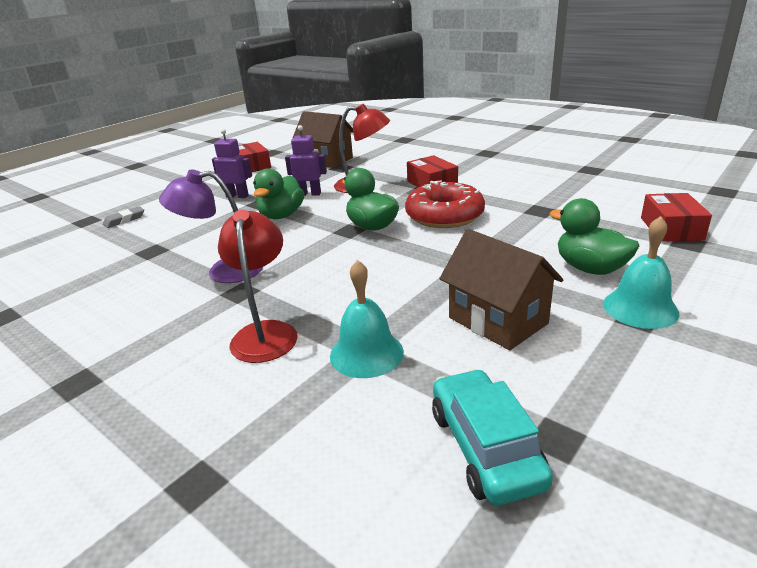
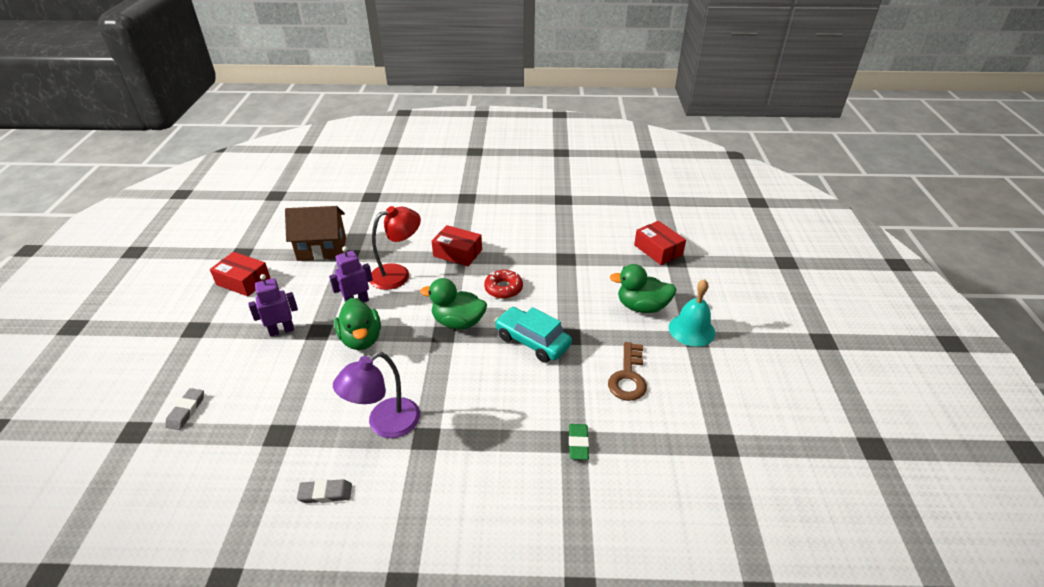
camera: 40 degrees left, 10 degrees up
(126, 296) = (325, 493): none -> grey eraser
(265, 332) = (492, 464): red lamp -> none
(366, 353) = (578, 443): turquoise bell -> green eraser
(444, 215) = (503, 288): red donut -> red donut, size x0.57
(485, 447) = (698, 470): turquoise car -> turquoise car (532, 341)
(497, 320) = (628, 377): brown house -> brown key

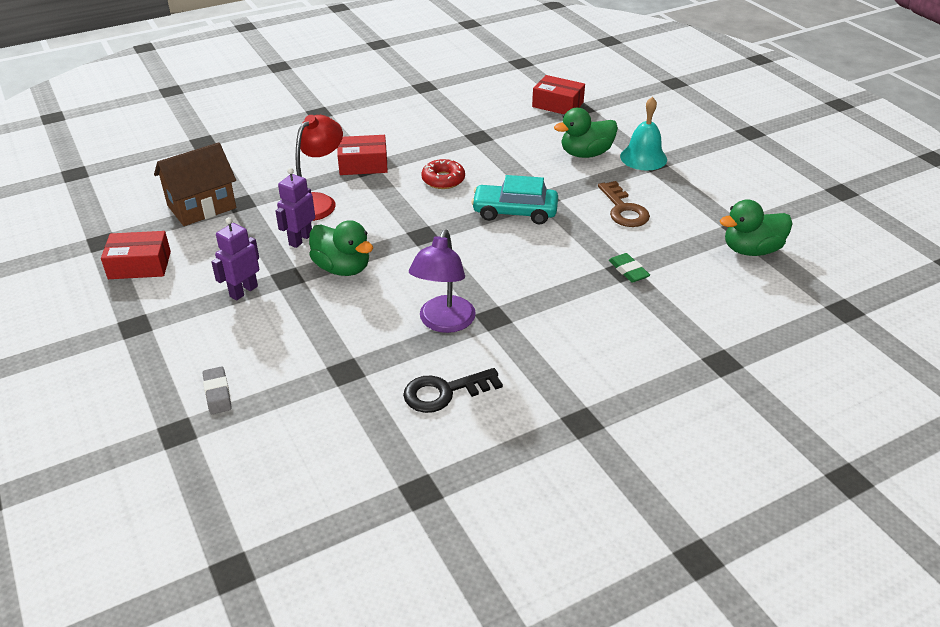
camera: 30 degrees left, 0 degrees up
(325, 493) = (444, 392): grey eraser -> black key
(458, 322) = (427, 221): green duck -> green duck (751, 250)

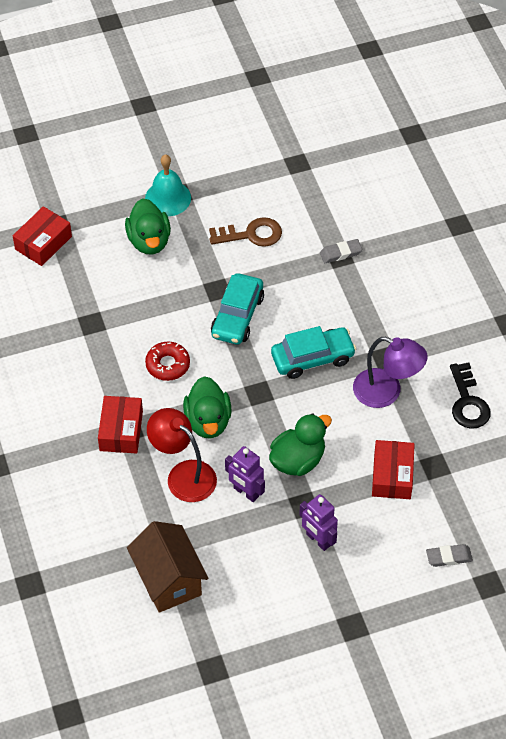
camera: 80 degrees left, 15 degrees up
(139, 265) = (261, 630): red box -> red box (392, 476)
(476, 265) = (312, 358): none -> turquoise car
(628, 271) = (340, 253): green eraser -> grey eraser
(751, 250) = (328, 164): green duck -> green duck (208, 421)

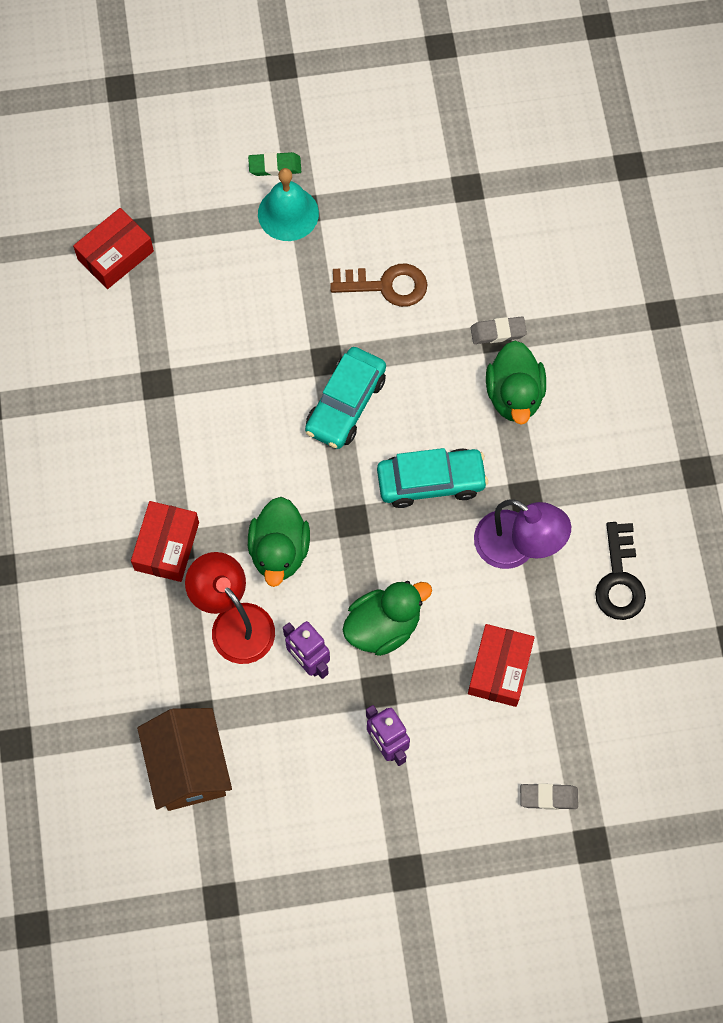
camera: 10 degrees right, 15 degrees up
(149, 241) = (252, 274): green duck -> green duck (514, 395)
(151, 169) = (275, 166): none -> green eraser
(167, 365) = (243, 460): red donut -> none

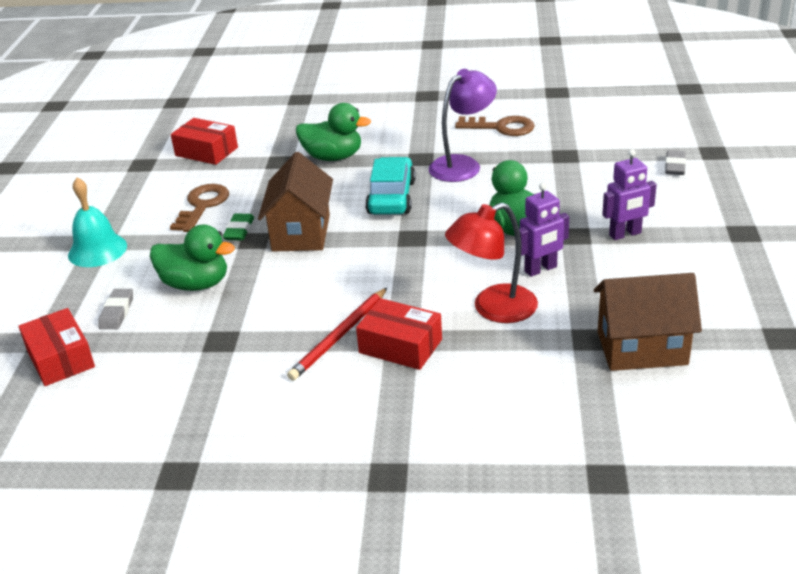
camera: 75 degrees left, 35 degrees down
(175, 488) = (339, 336): none -> red pencil
(275, 166) = (45, 254): green eraser -> green eraser (239, 230)
(279, 551) = (428, 278): green duck -> green duck (196, 284)
(346, 404) = (301, 233): turquoise car -> brown house
(498, 332) = (276, 160): grey eraser -> grey eraser (117, 312)
(499, 669) = (564, 179): red box -> red box (206, 151)
(619, 579) = (501, 127): black key -> brown key

